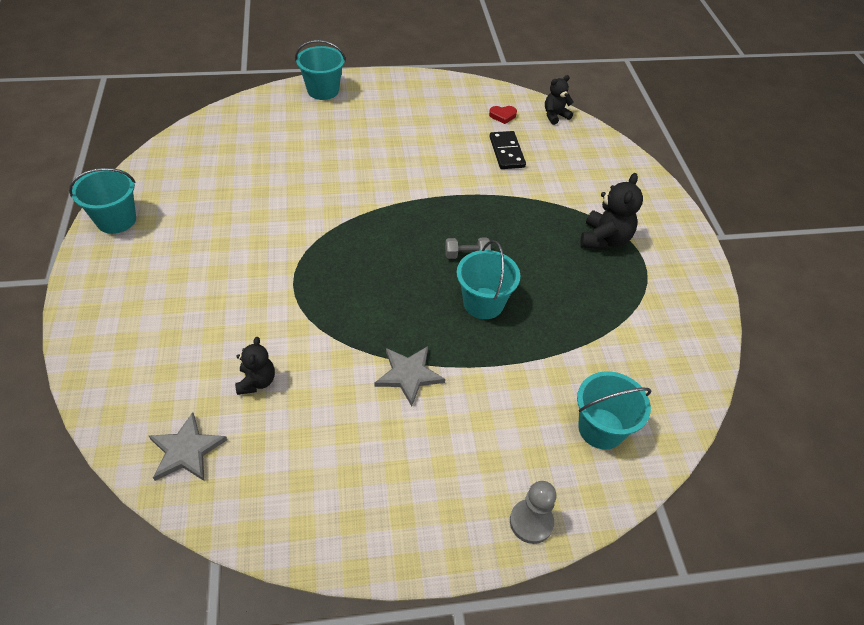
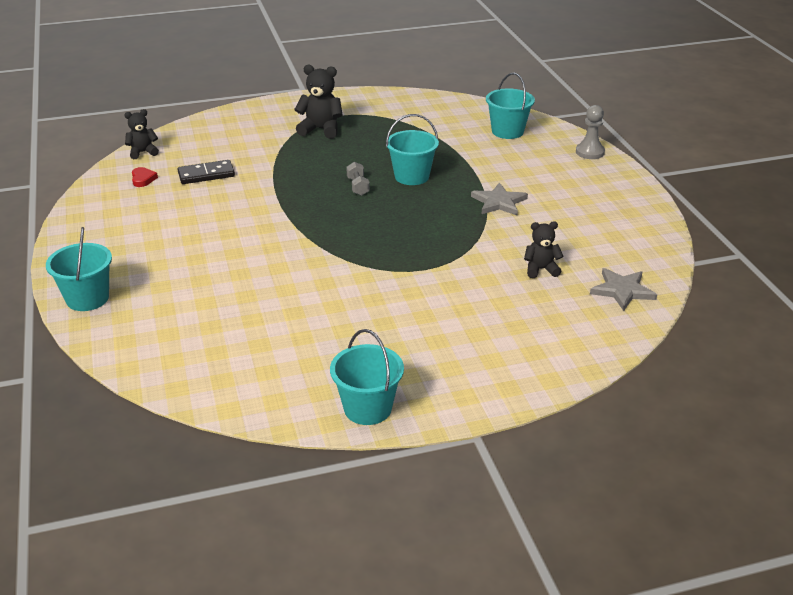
camera: 95 degrees left, 15 degrees down
(555, 116) = (143, 152): black teddy bear -> black teddy bear turned 105 degrees clockwise

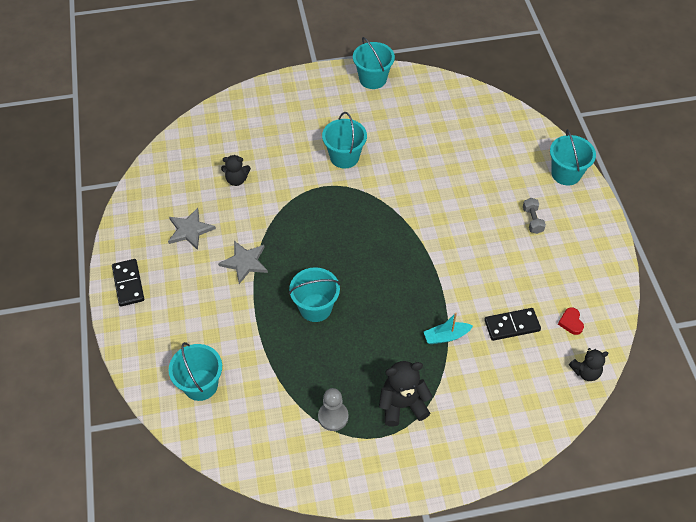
camera: 175 degrees left, 20 degrees up
(275, 165) = (446, 336): none -> turquoise boat
(321, 129) = (402, 405): black teddy bear -> black teddy bear turned 150 degrees clockwise
(358, 186) = (367, 295): grey dumbbell -> grey dumbbell (532, 220)
(400, 300) = (344, 157): none -> turquoise bucket
(589, 152) = (131, 337): grey pawn -> grey pawn (333, 416)
(617, 182) = (128, 284): none -> black domino
(622, 290) = (187, 155): grey star -> grey star (190, 230)

